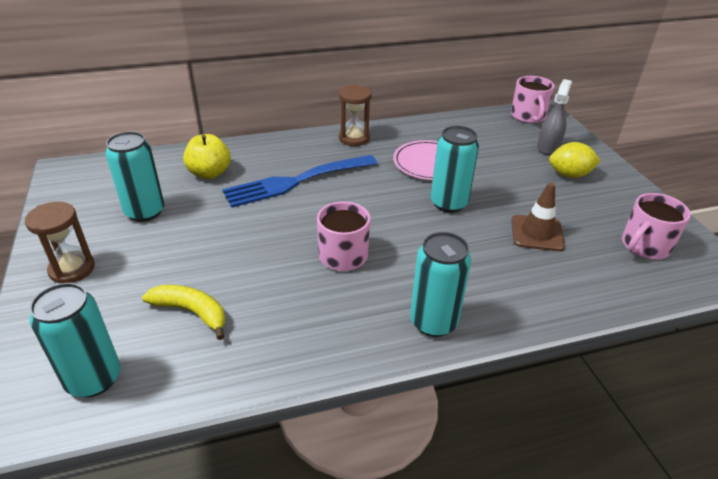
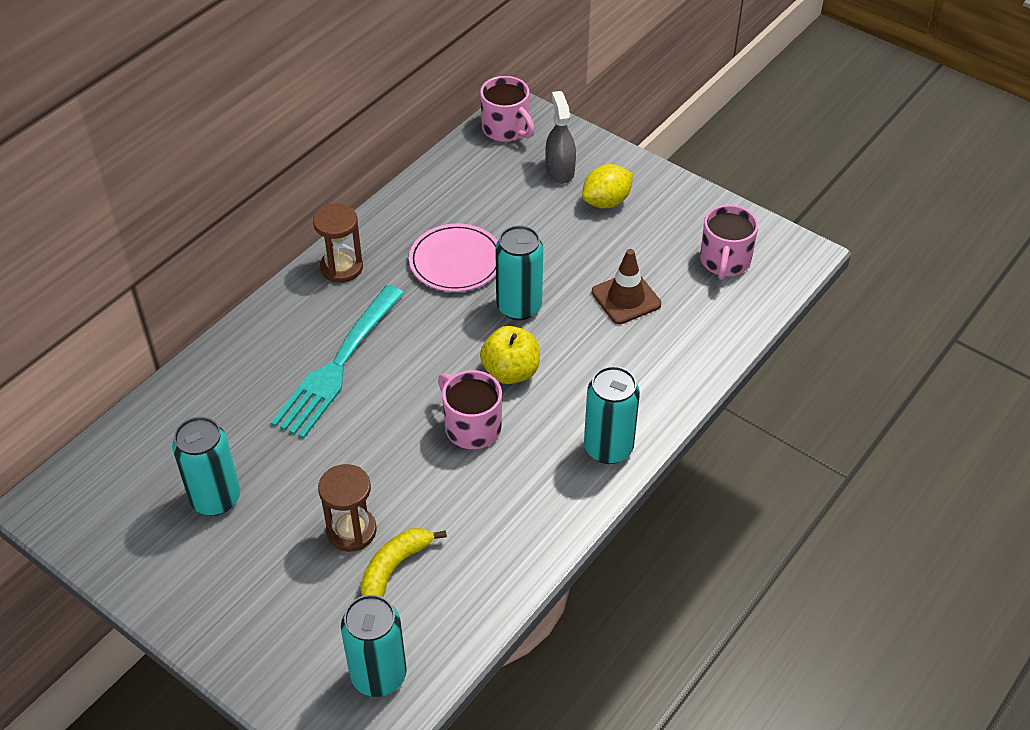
camera: 35 degrees left, 10 degrees up
(72, 269) = (223, 603): brown hourglass -> brown hourglass (351, 531)
(192, 312) = (394, 569): yellow banana -> yellow banana turned 45 degrees counterclockwise
(209, 173) = (228, 409): yellow apple -> yellow apple (510, 372)
(297, 181) = (338, 364): blue fork -> turquoise fork

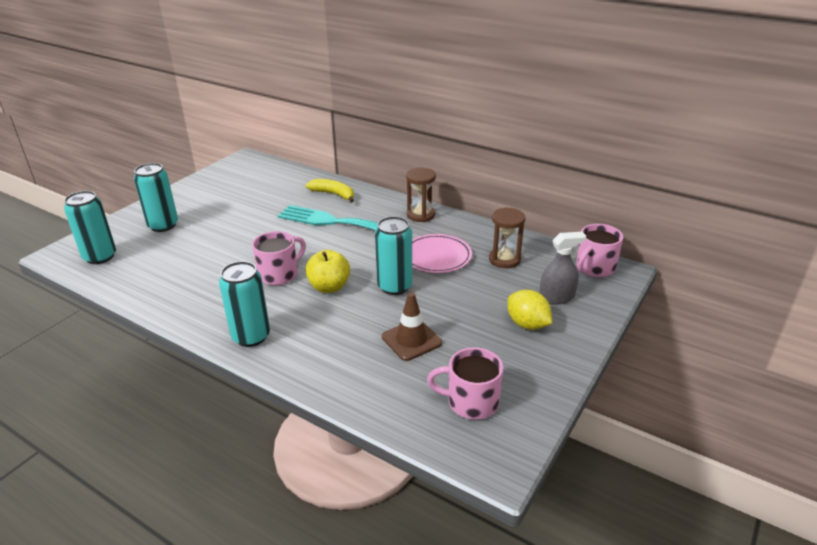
camera: 85 degrees right, 15 degrees down
(215, 498) = (239, 197): turquoise can -> turquoise can (163, 225)
(351, 531) = (205, 239): brown hourglass -> brown hourglass (504, 259)
(394, 569) = (172, 255): yellow banana -> yellow banana (333, 194)

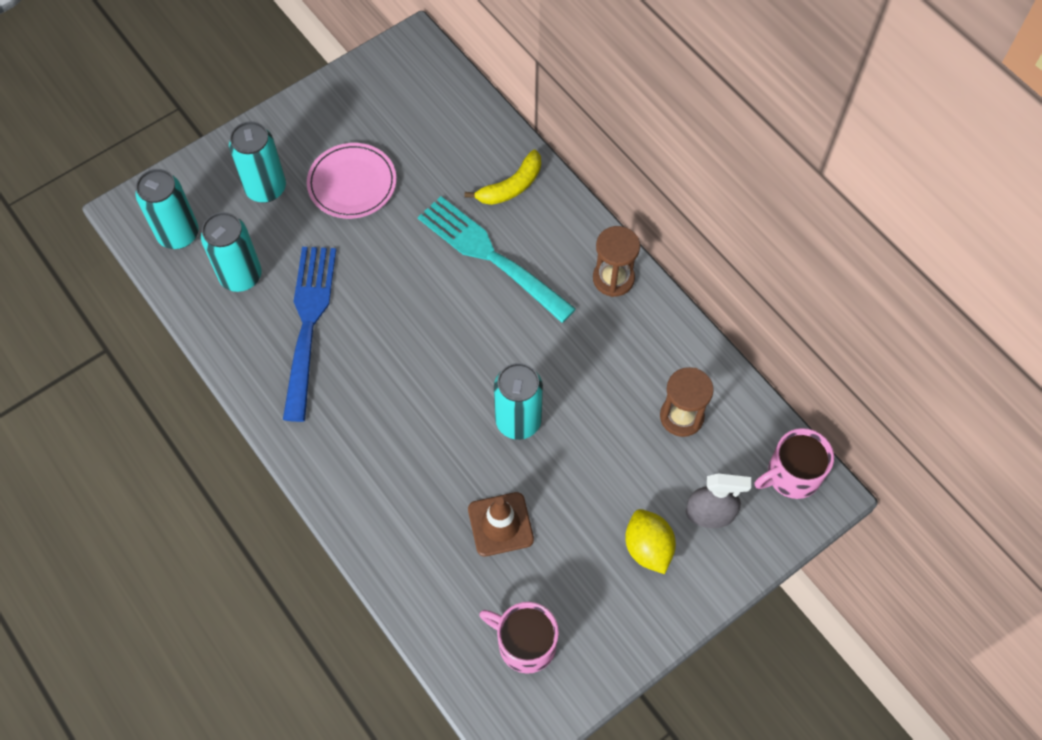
camera: 20 degrees right, 30 degrees up
(216, 277) = (309, 325): none -> blue fork
(251, 336) = (323, 452): turquoise can -> turquoise can (241, 276)
(279, 274) = (386, 347): pink mug -> none
(329, 287) = (438, 393): yellow apple -> none
(333, 194) = (511, 186): yellow banana -> yellow banana turned 90 degrees clockwise
(436, 256) = (596, 379): pink plate -> pink plate (352, 183)

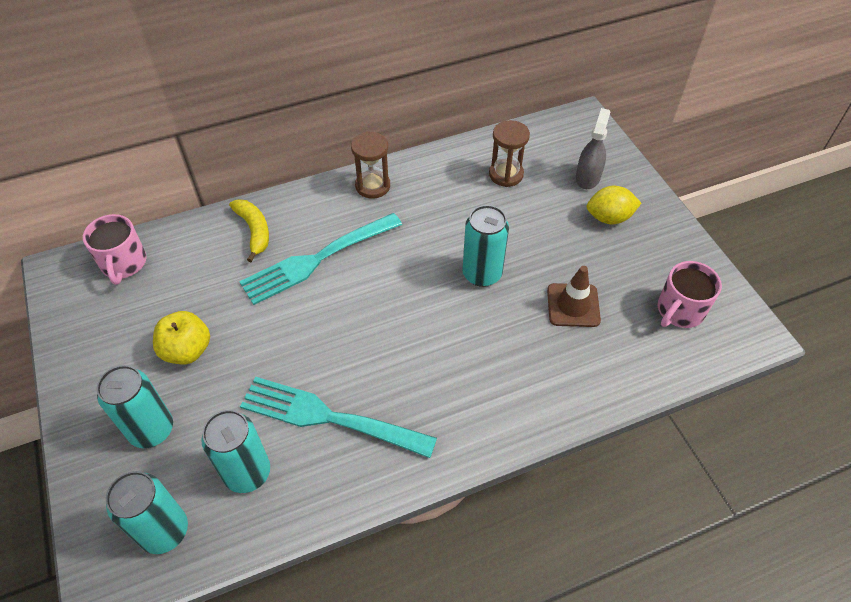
camera: 75 degrees left, 10 degrees down
(309, 325) = (331, 417): blue fork -> turquoise fork
(352, 183) = (187, 350): pink plate -> yellow apple
(792, 475) = (566, 129): pink mug -> pink mug (123, 263)

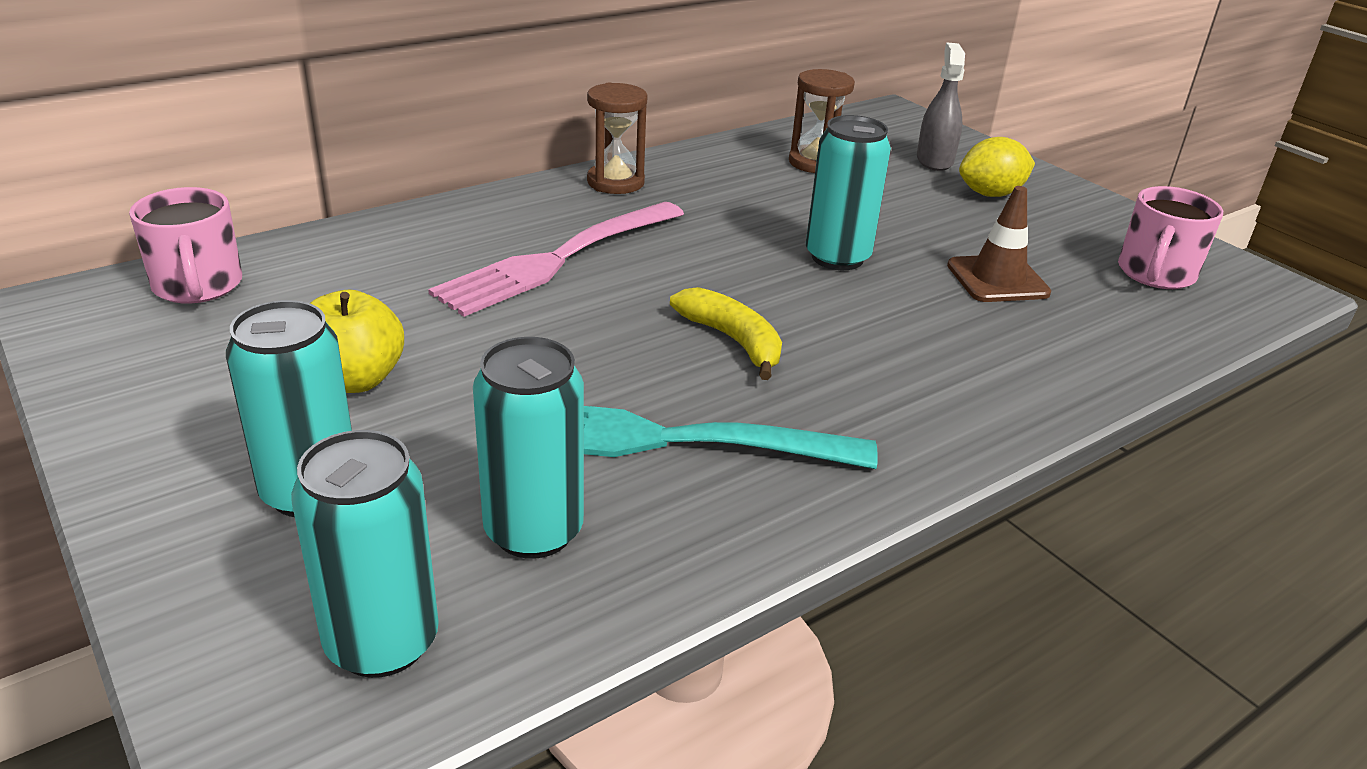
camera: 15 degrees left, 20 degrees down
(254, 231) = (434, 237): yellow banana -> yellow banana (733, 341)
(318, 259) = (559, 259): turquoise fork -> pink fork

